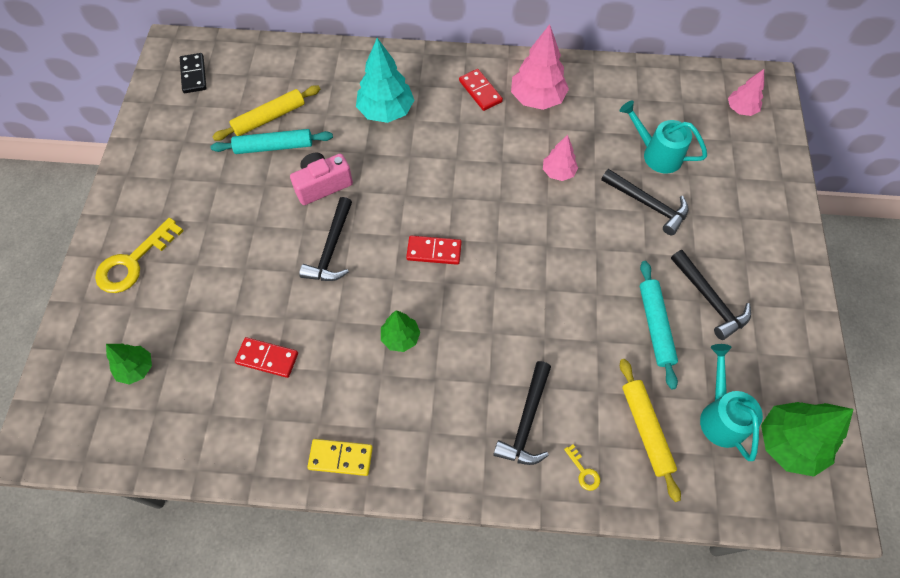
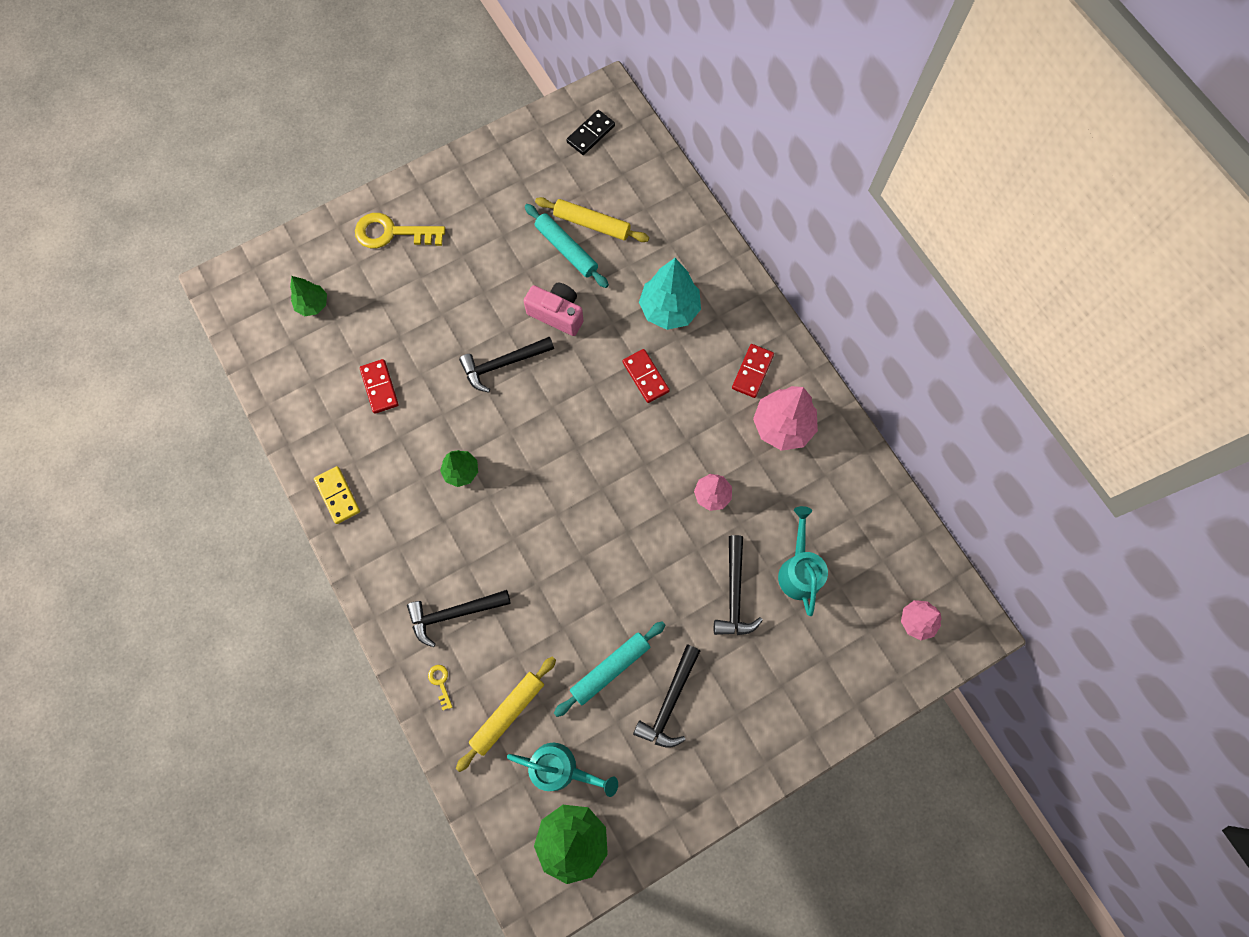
camera: 55 degrees right, 10 degrees up
(434, 251) = (556, 444): red domino -> red domino (645, 377)
(583, 471) = (440, 683): yellow key -> yellow key turned 135 degrees clockwise
(720, 415) = (561, 769): turquoise watering can -> turquoise watering can turned 60 degrees clockwise

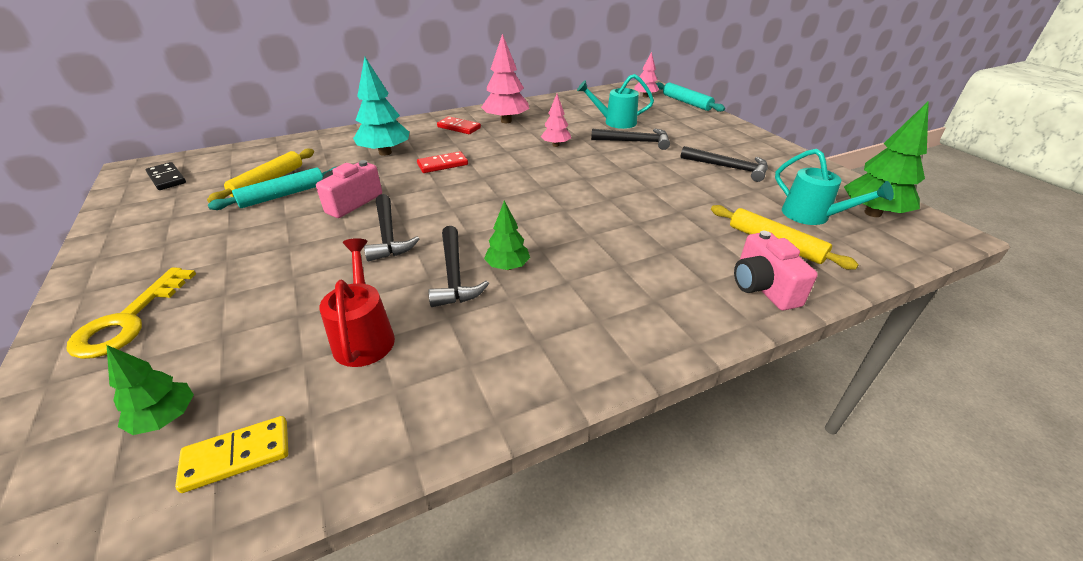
camera: 85 degrees left, 35 degrees down
(338, 495) = (519, 383): yellow domino -> yellow domino (237, 455)
(379, 387) = (364, 335): red domino -> red watering can
(440, 683) = (763, 287): yellow key -> pink camera
(454, 614) = (679, 276): black hammer -> black hammer (454, 275)
(561, 769) = (812, 216): turquoise watering can -> turquoise watering can turned 120 degrees clockwise
(610, 669) = (710, 190): turquoise rolling pin -> turquoise rolling pin (686, 102)

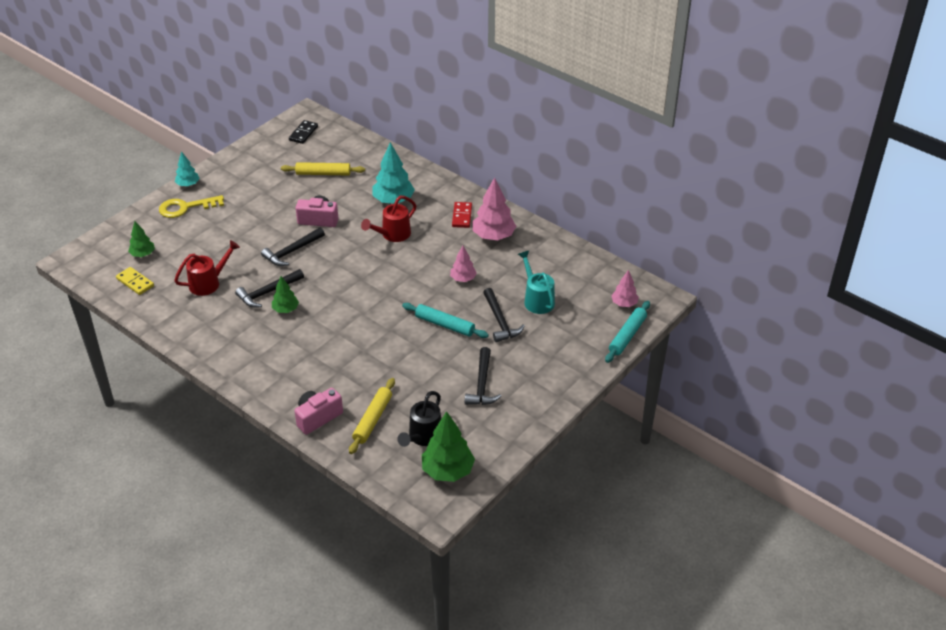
camera: 65 degrees right, 5 degrees up
(74, 303) = (188, 184): none -> turquoise tree
(283, 195) = (311, 189): turquoise rolling pin -> turquoise rolling pin (444, 325)
(442, 164) = (392, 235): red domino -> red watering can
(812, 216) = (423, 437): turquoise watering can -> black watering can

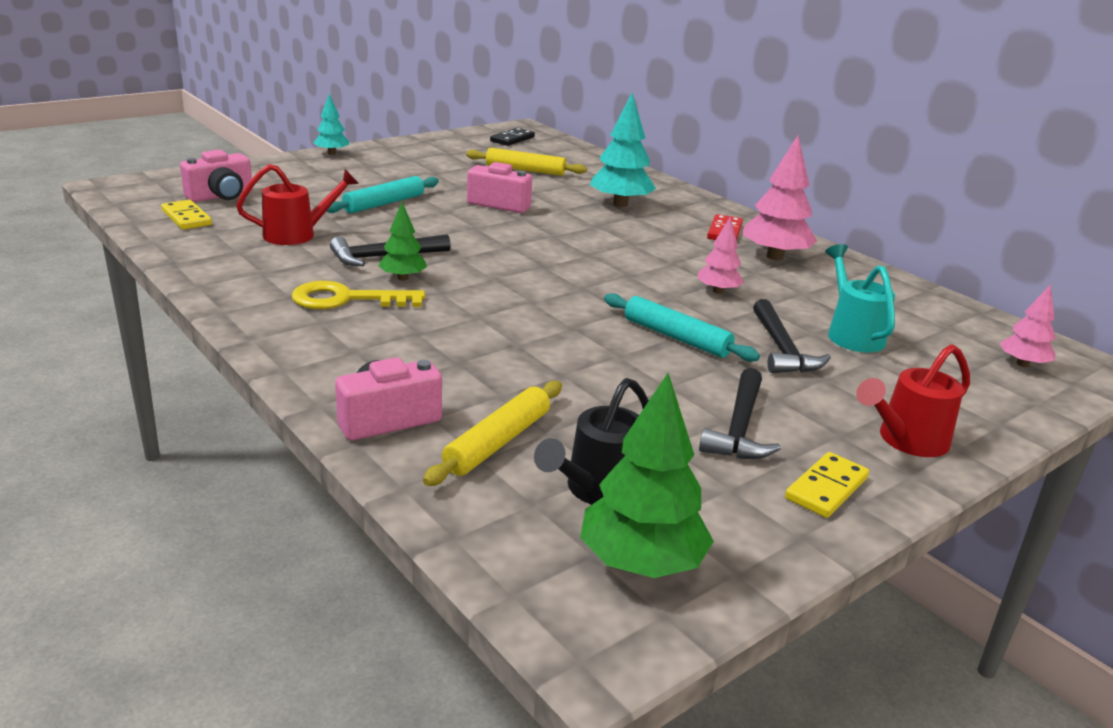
camera: 10 degrees right, 15 degrees down
(143, 254) = (221, 196): green tree -> pink camera
(186, 207) = (315, 169): yellow key -> yellow key (346, 299)
(292, 251) = (445, 225): black hammer -> none
(392, 235) = (609, 232): red watering can -> red watering can (906, 441)
(522, 413) = (826, 488): none -> yellow domino
(627, 336) = (1041, 407): turquoise rolling pin -> turquoise rolling pin (384, 203)

